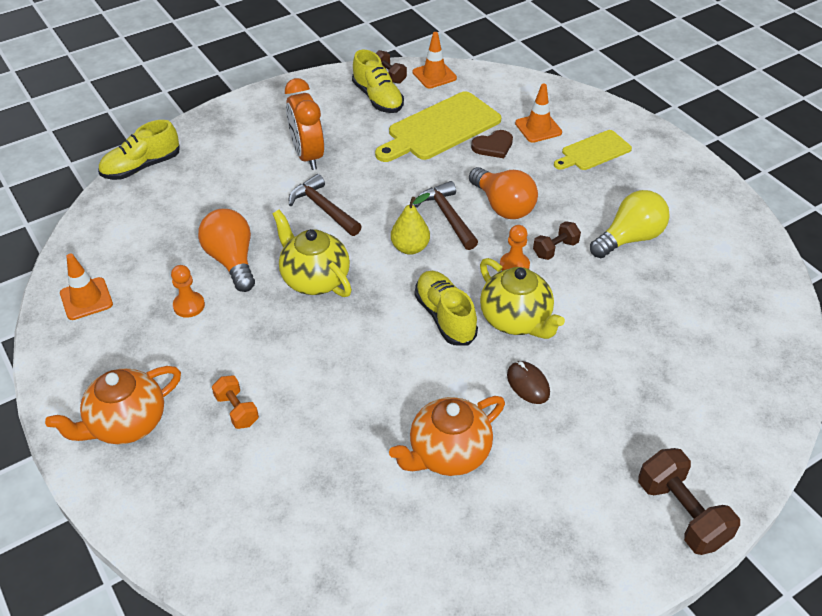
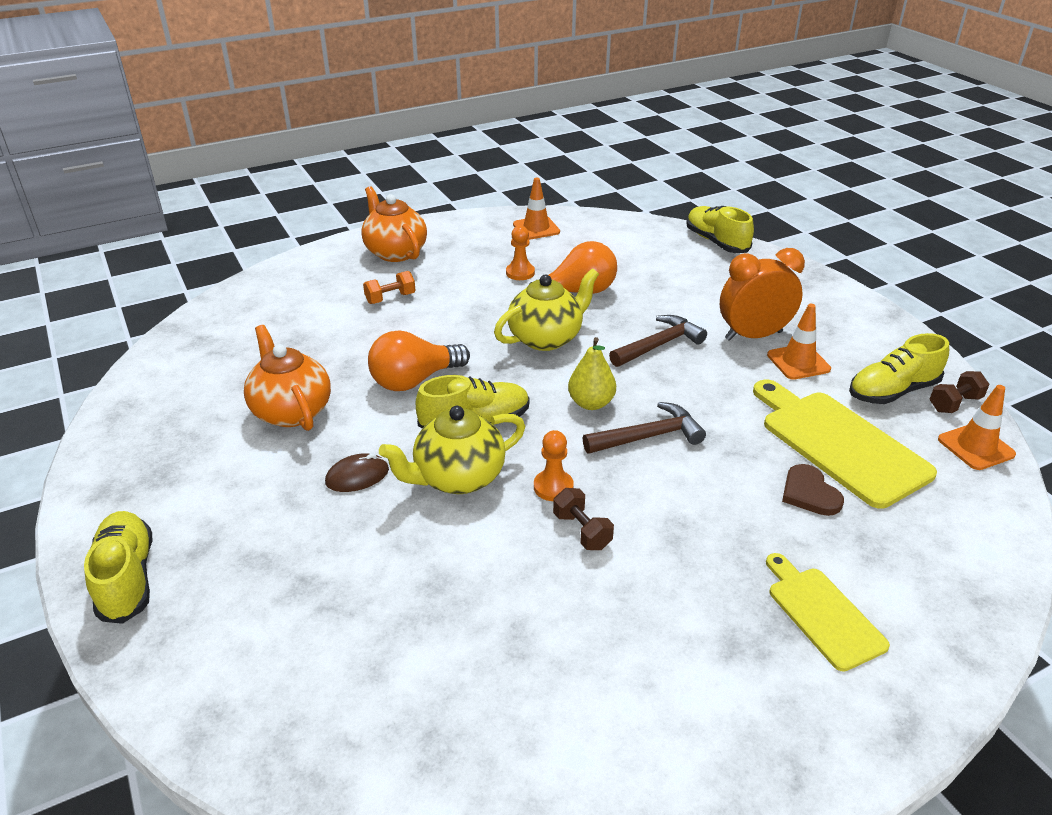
camera: 95 degrees right, 10 degrees down
(503, 206) = (672, 489): orange light bulb -> orange light bulb (414, 380)
(538, 128) = (871, 550): orange traffic cone -> orange traffic cone (798, 362)
(629, 238) = (602, 621): yellow light bulb -> none
(681, 513) = (127, 578): brown dumbbell -> yellow shoe

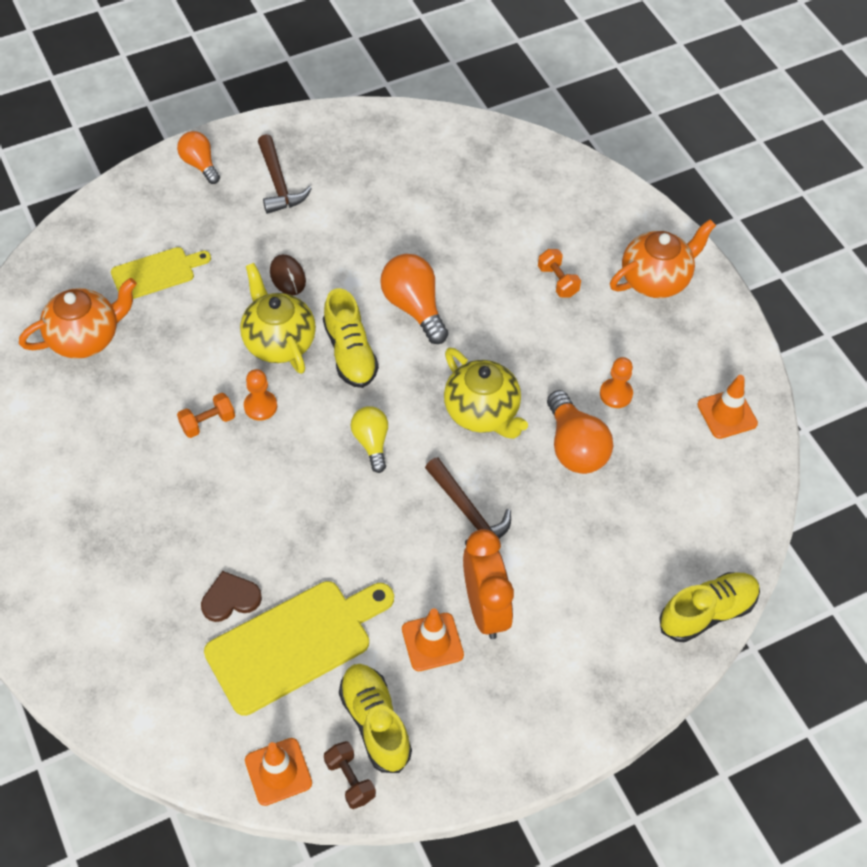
camera: 90 degrees right, 20 degrees up
(127, 578) = (200, 164): yellow shoe -> orange light bulb
(291, 411) = (374, 226): orange teapot -> orange teapot (85, 338)
(582, 531) = (208, 422): brown dumbbell -> orange dumbbell
(591, 403) = (371, 442): yellow pear -> yellow light bulb
(648, 437) = (319, 483): brown hammer -> brown hammer (278, 183)
(822, 613) = (99, 572): yellow cutting board -> yellow cutting board (156, 273)

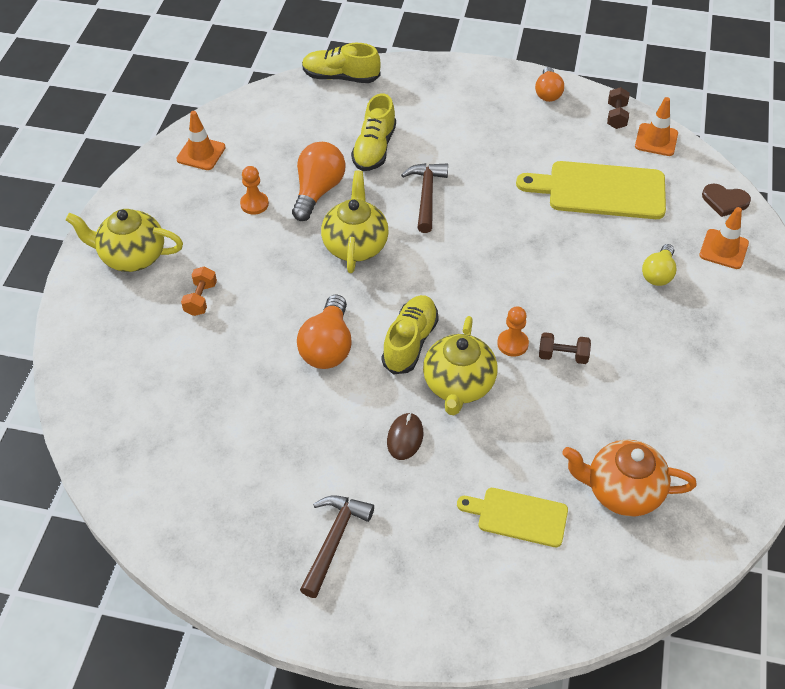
camera: 140 degrees left, 5 degrees down
(200, 164) = (391, 617): orange light bulb -> orange light bulb (548, 93)
(208, 422) = (563, 356): orange dumbbell -> brown dumbbell
(230, 598) = (626, 235): brown heart -> brown heart (725, 201)
(371, 442) = (451, 271): yellow light bulb -> yellow light bulb (658, 274)
(375, 723) = (581, 131): yellow shoe -> yellow shoe (374, 148)
(432, 642) = (513, 147): orange traffic cone -> orange traffic cone (723, 249)
(485, 608) = (466, 145): orange clock -> none
(656, 279) = (132, 256): orange teapot -> yellow teapot

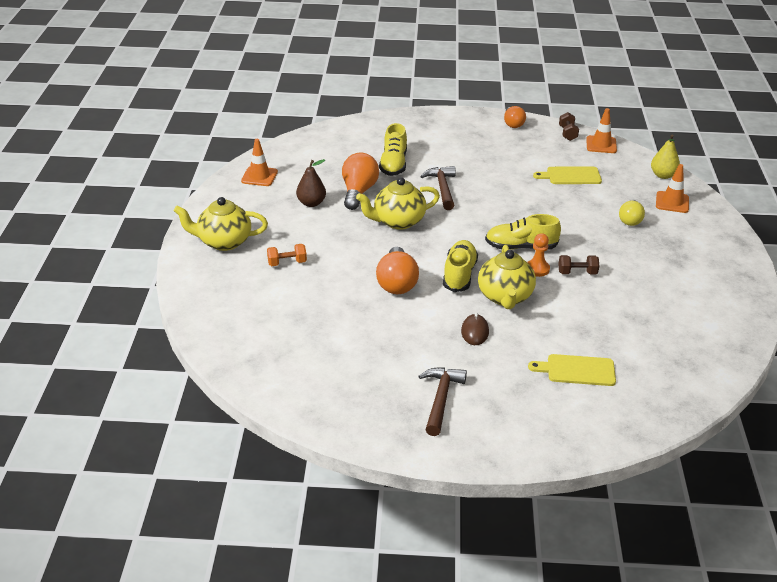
camera: 10 degrees left, 15 degrees down
(200, 299) = (287, 263): orange dumbbell -> orange dumbbell turned 75 degrees clockwise
(254, 204) = (311, 203): orange pawn -> brown pear
(341, 77) = (354, 125): yellow shoe -> yellow shoe (521, 247)
(355, 245) = (398, 221): yellow teapot -> yellow teapot turned 105 degrees counterclockwise
(600, 190) = (571, 176): yellow cutting board -> yellow cutting board, size x0.59
(622, 491) = (649, 347): orange teapot -> none
(725, 201) = (663, 175): brown heart -> yellow pear

